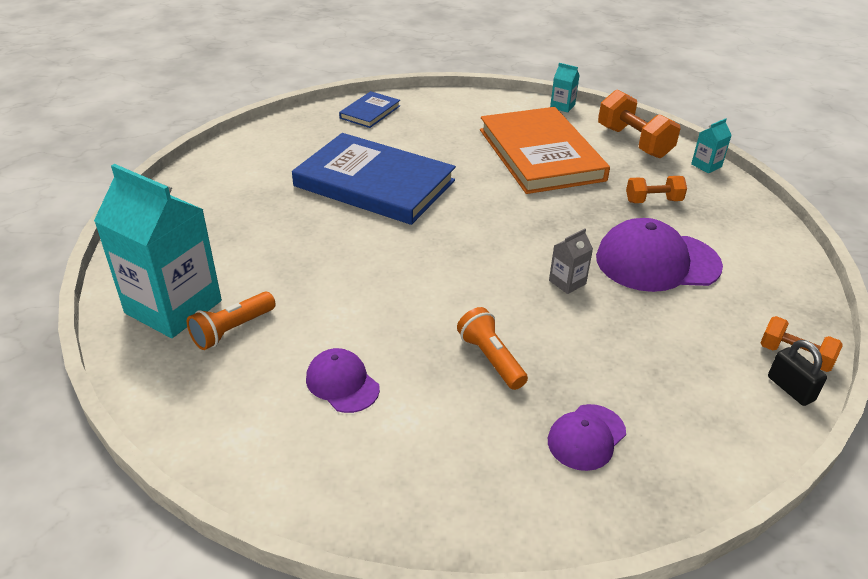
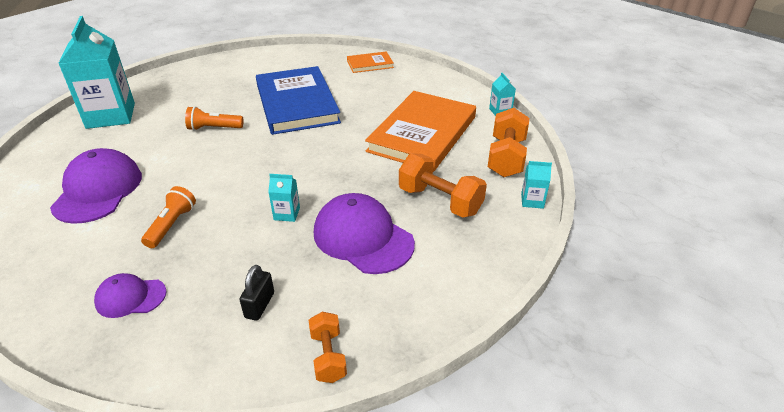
camera: 45 degrees right, 0 degrees up
(232, 330) = (109, 139): orange flashlight -> orange flashlight (214, 128)
(342, 383) = (98, 190): purple cap -> purple cap, size x1.81
(370, 112) = (370, 64): blue book -> orange book
(567, 282) = (287, 214): grey carton -> turquoise carton
(653, 201) = (440, 201): orange dumbbell -> orange dumbbell, size x1.67
(790, 389) = (282, 371): black padlock -> black padlock (259, 305)

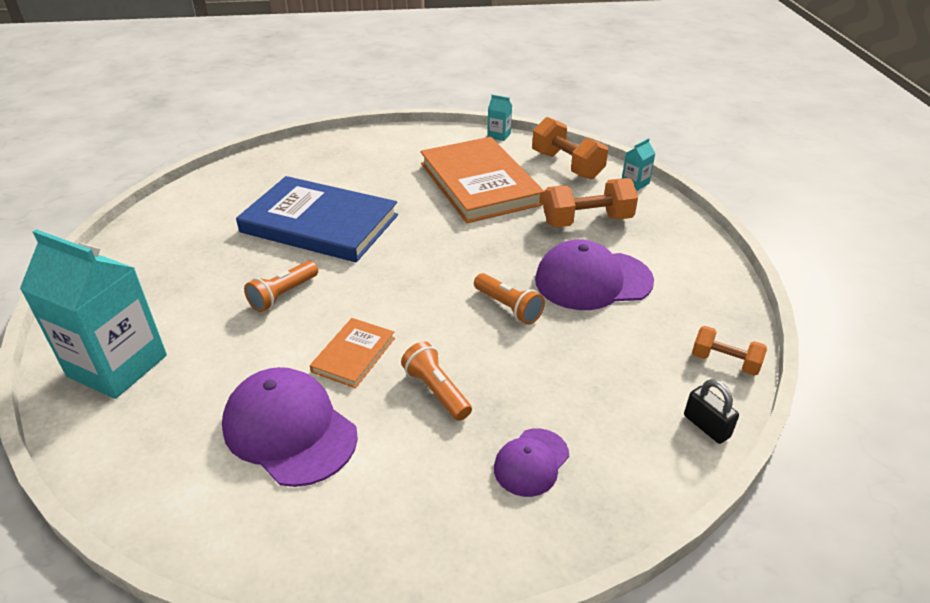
camera: 50 degrees left, 0 degrees up
(259, 305) = (626, 376): black padlock -> black padlock (706, 426)
(287, 214) = (508, 307): turquoise carton -> orange flashlight
(370, 64) = (314, 153): orange book -> orange book (354, 355)

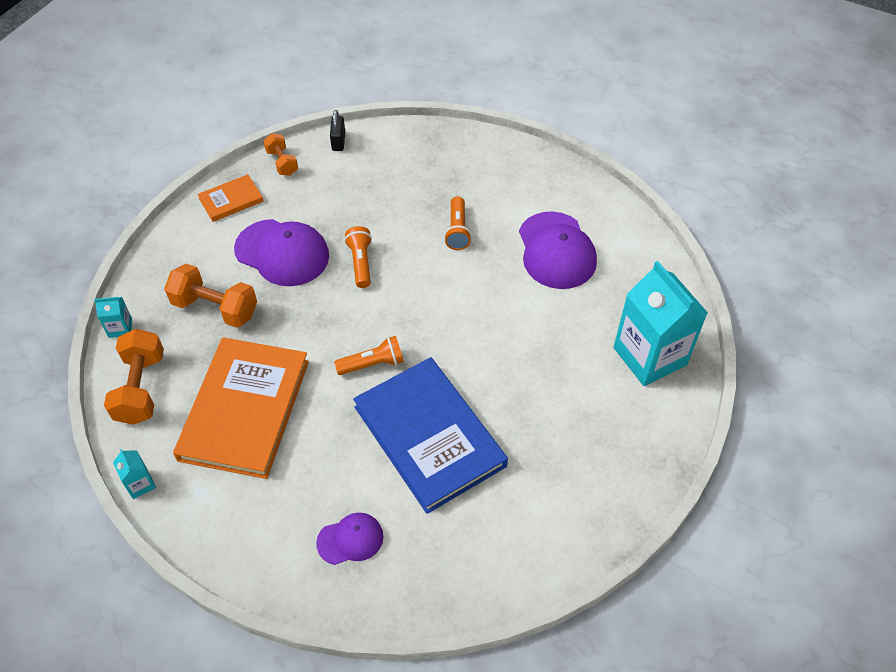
camera: 145 degrees left, 15 degrees up
(283, 295) = (507, 362): orange flashlight -> orange flashlight (373, 364)
(354, 355) = (489, 281): orange book -> orange book (231, 200)
(531, 462) = (442, 170): purple cap -> purple cap (350, 539)

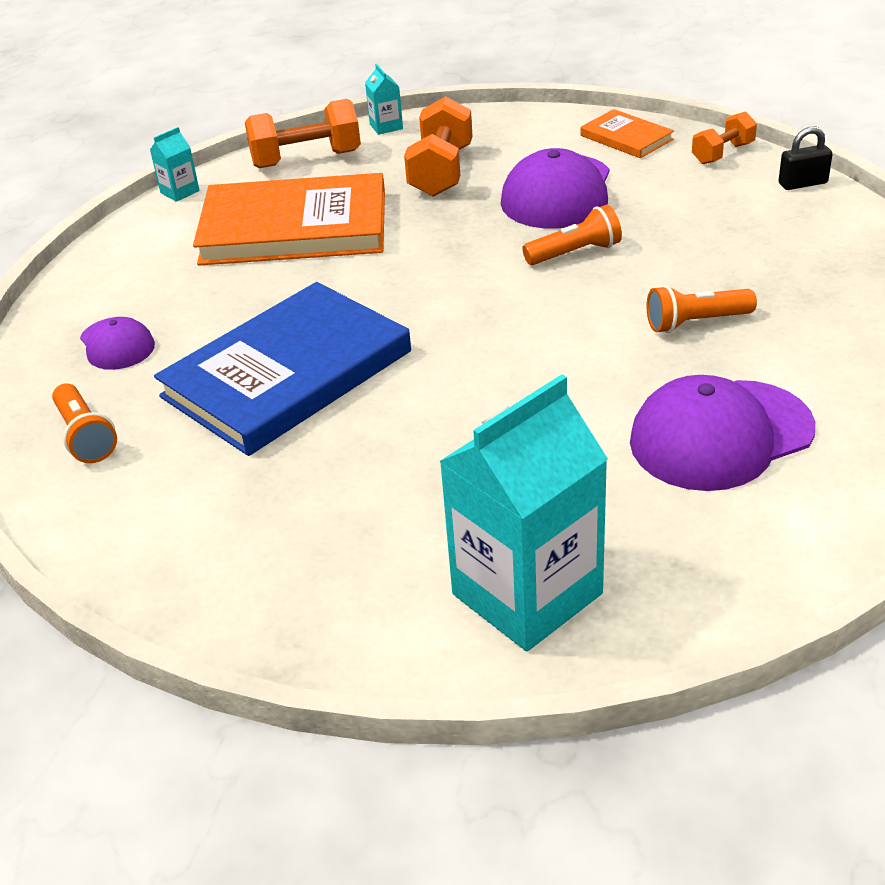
camera: 80 degrees right, 15 degrees down
(373, 364) = (397, 301): orange flashlight -> orange flashlight (85, 436)

